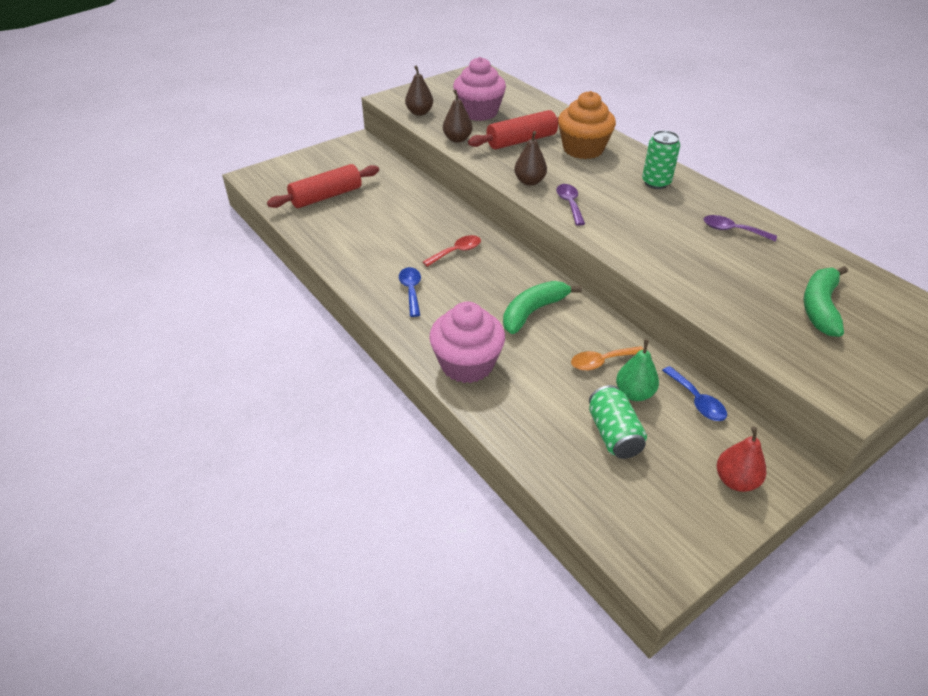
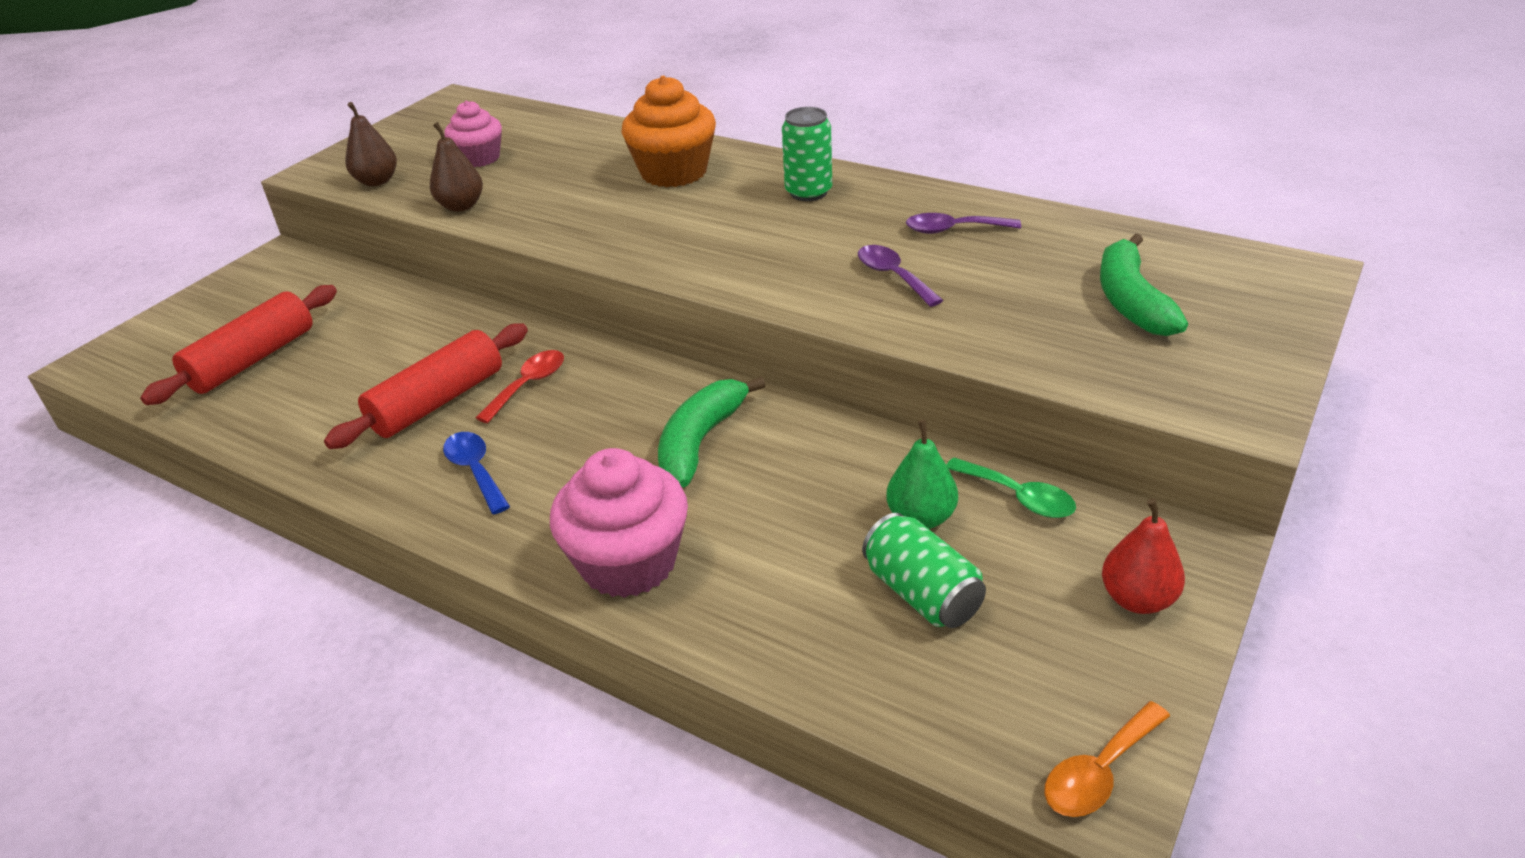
camera: 20 degrees left, 5 degrees down
(479, 112) = (479, 158): pink cupcake -> pink cupcake, size x0.64
(521, 140) = (569, 183): red rolling pin -> red rolling pin (437, 401)
(529, 181) = (612, 239): brown pear -> none
(570, 204) = (693, 256): purple spoon -> purple spoon (893, 276)
(601, 362) = (846, 485): orange spoon -> orange spoon (1099, 772)
(697, 401) = (1018, 497): blue spoon -> green spoon

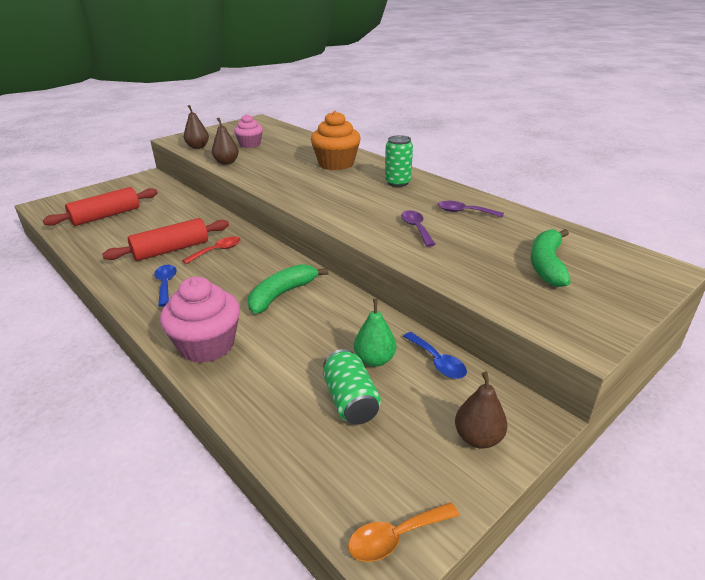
camera: 15 degrees right, 5 degrees down
(1018, 497) = (437, 362): green spoon -> blue spoon
(1137, 599) = (478, 438): red pear -> brown pear

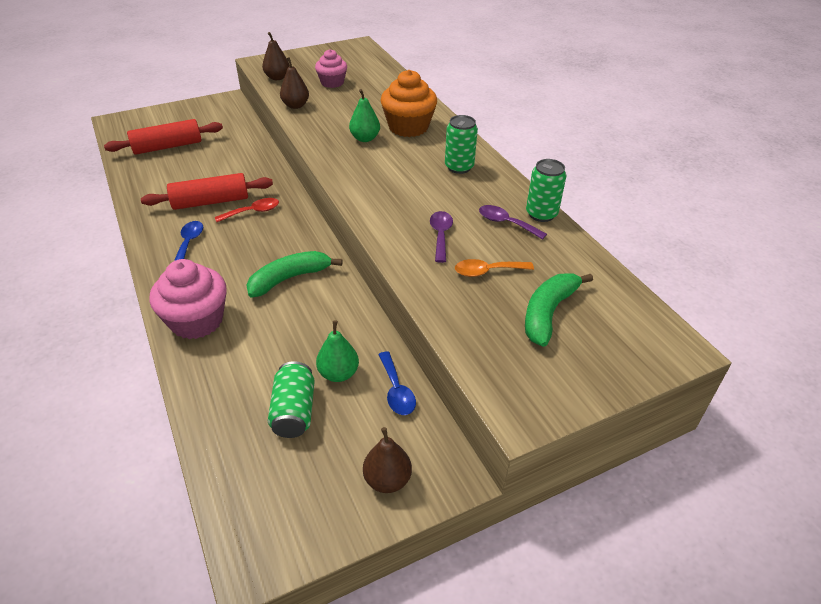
camera: 15 degrees right, 10 degrees up
(303, 175) = (365, 138): none -> green pear
(395, 537) = (264, 550): orange spoon -> orange spoon (487, 271)
(488, 202) = (541, 214): none -> green can

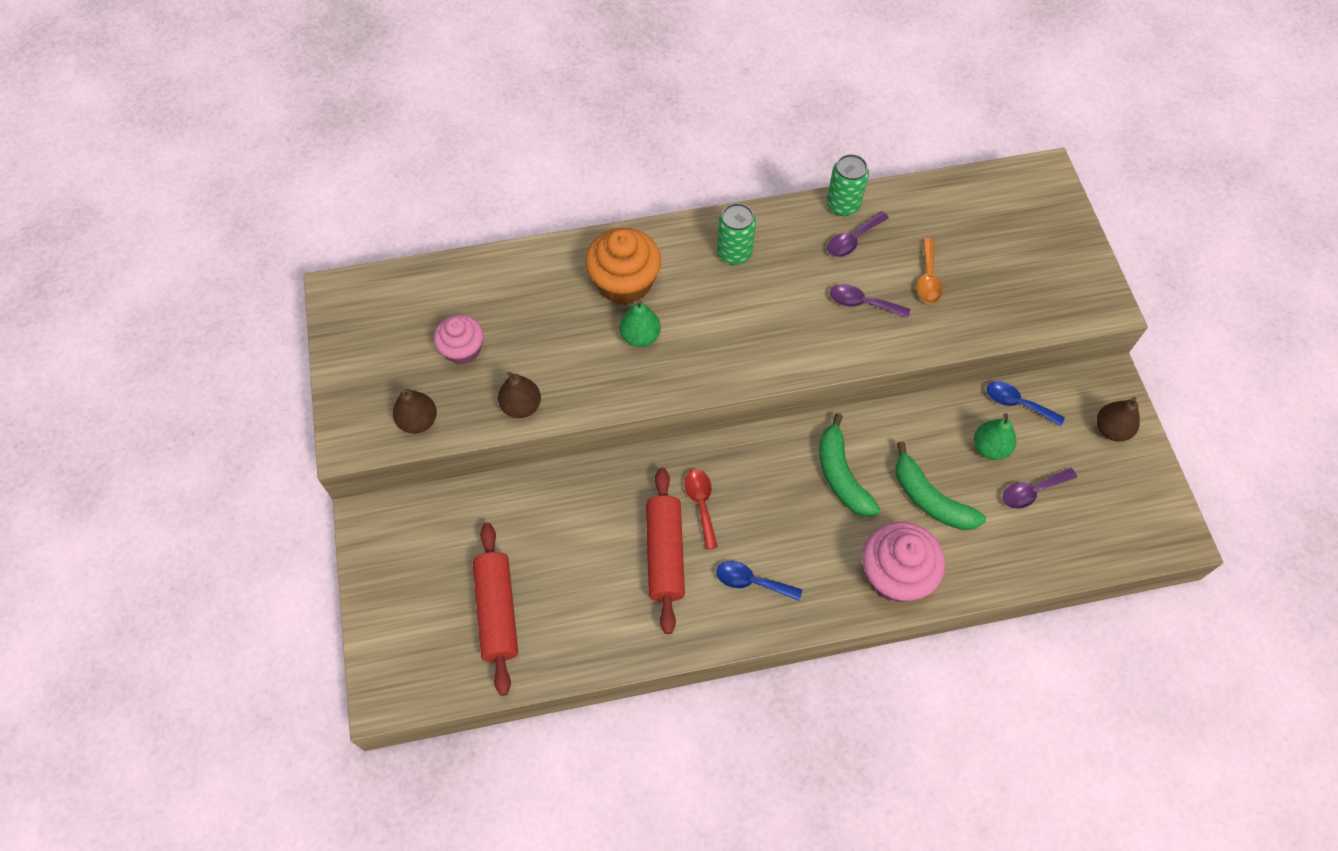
camera: 75 degrees left, 20 degrees up
(294, 411) = (1032, 491): green can -> purple spoon
(396, 391) = (1017, 403): blue spoon -> blue spoon turned 150 degrees counterclockwise
(548, 313) = (993, 249): green banana -> green banana (930, 499)

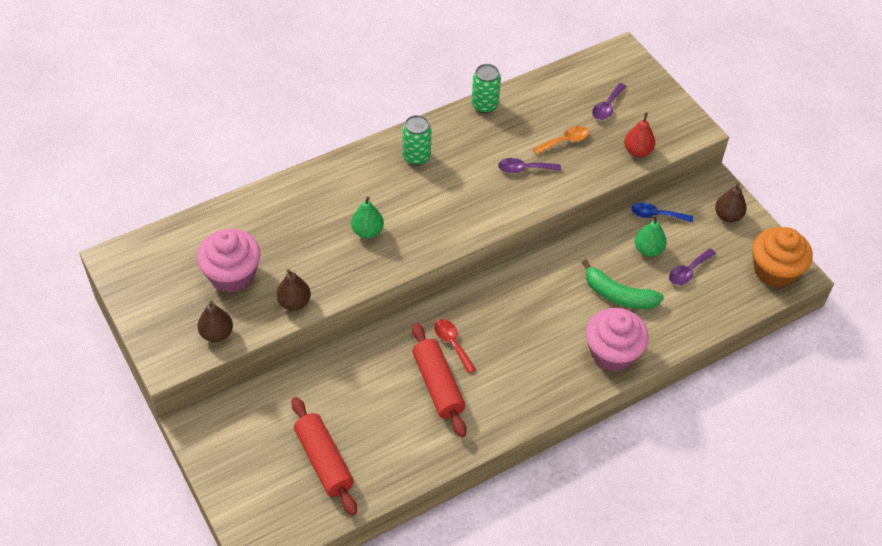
camera: 20 degrees left, 10 degrees down
(463, 349) = (232, 274): pink cupcake -> pink cupcake, size x1.57
(624, 283) = (341, 197): orange cupcake -> orange cupcake (774, 270)
(751, 581) = (510, 386): blue spoon -> none
(841, 475) = (548, 296): green banana -> none
(852, 240) = (501, 128): purple spoon -> purple spoon (607, 107)
(928, 278) = (565, 141): orange spoon -> orange spoon turned 105 degrees counterclockwise
(1017, 316) = (637, 151): none -> red pear

